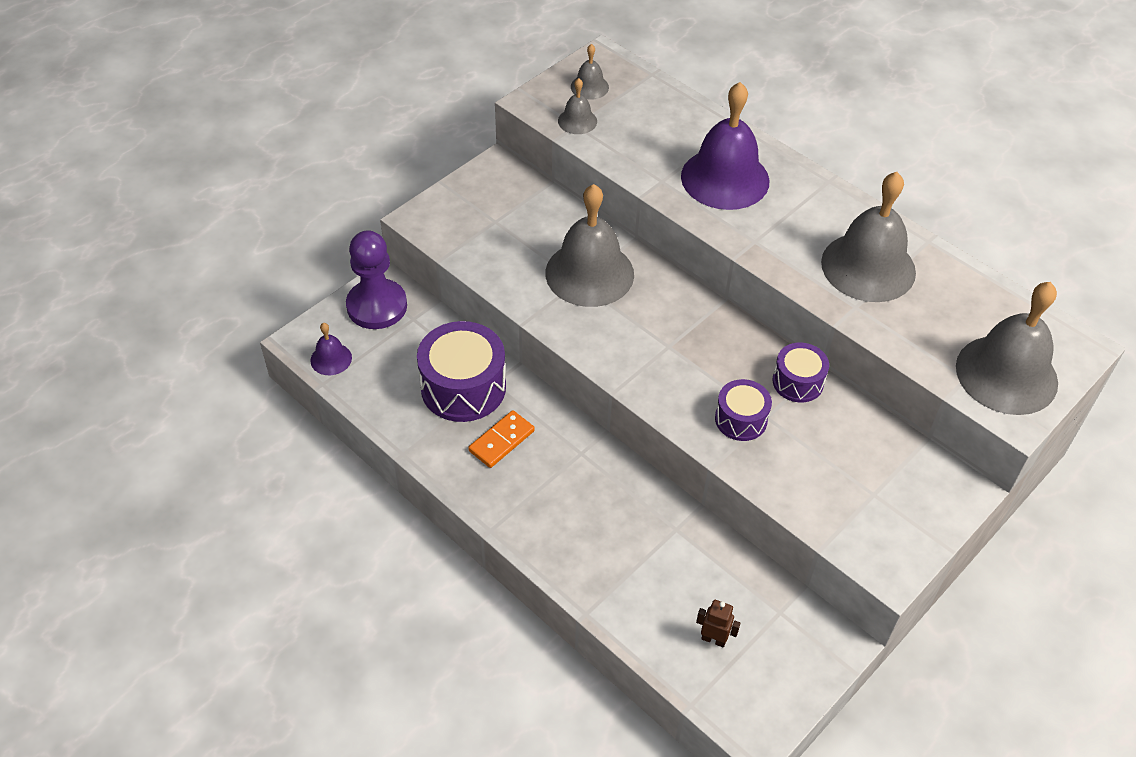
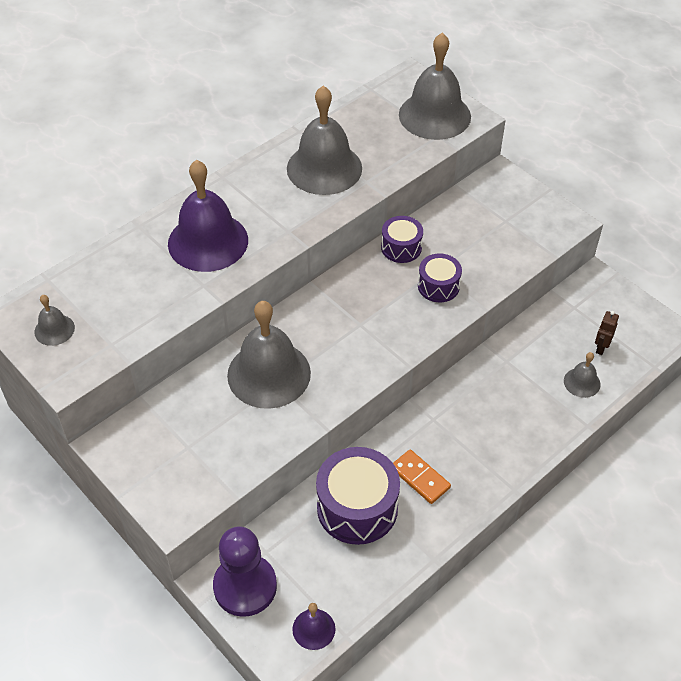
camera: 85 degrees left, 0 degrees up
(577, 121) = (105, 342): grey bell -> grey bell (582, 382)

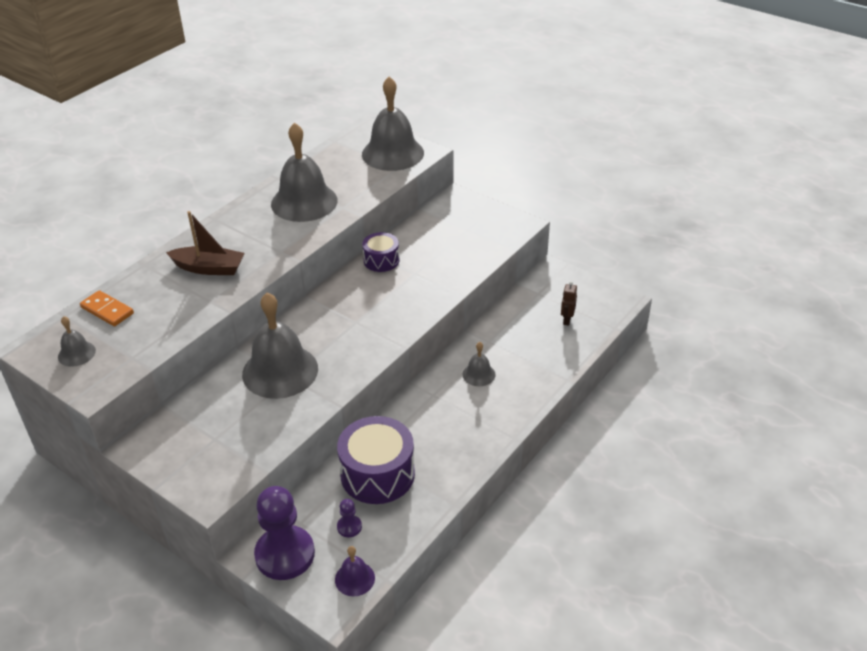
camera: 10 degrees left, 10 degrees down
(208, 241) = (209, 268): purple bell -> brown boat
(317, 566) = (349, 527): none -> purple pawn
(420, 478) = (429, 442): orange domino -> orange domino (107, 310)
(438, 286) = (419, 284): purple drum -> none
(582, 382) = (556, 348): grey bell -> grey bell (478, 374)

